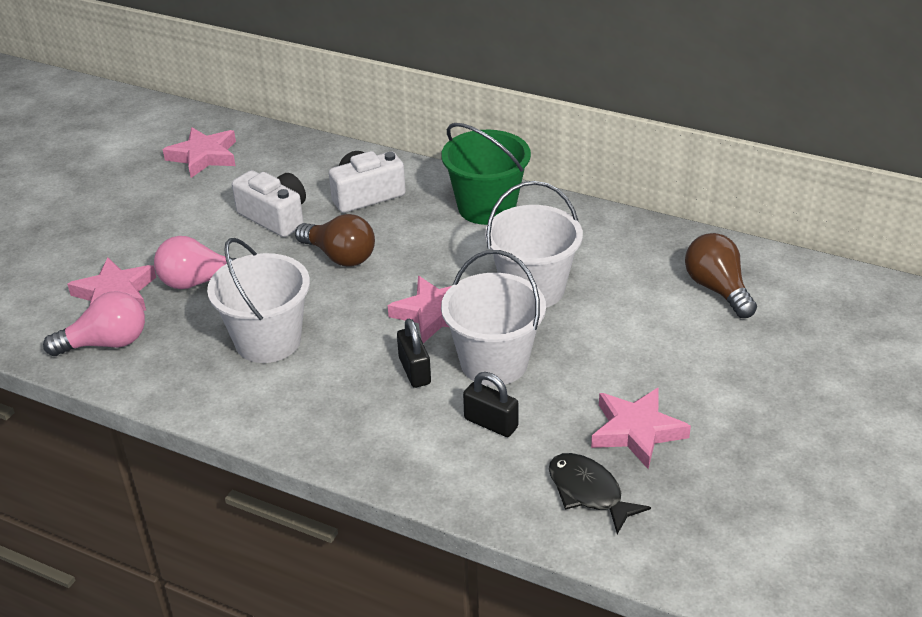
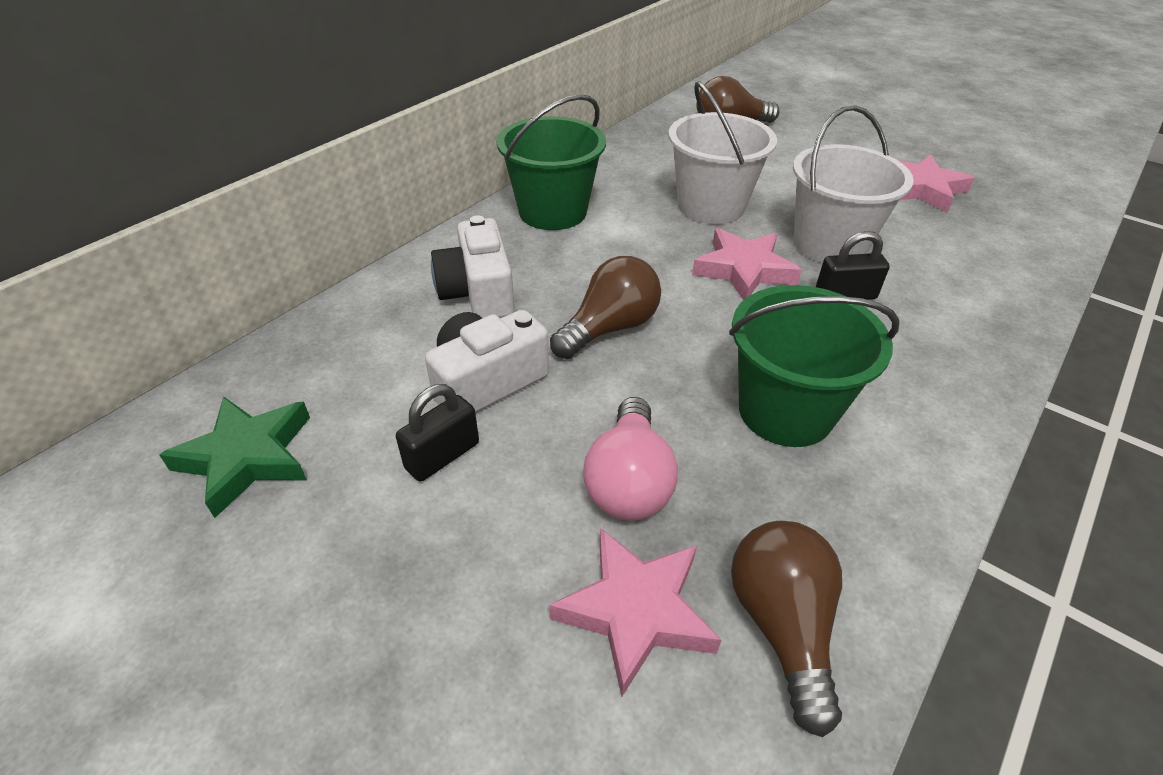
camera: 80 degrees left, 5 degrees up
(106, 343) = (782, 626): pink light bulb -> brown light bulb
(204, 156) = (247, 457): pink star -> green star
(268, 341) = (785, 411): white bucket -> green bucket
(491, 423) = (924, 259): black padlock -> black padlock (442, 456)
(588, 492) = (1006, 222): black fish -> none

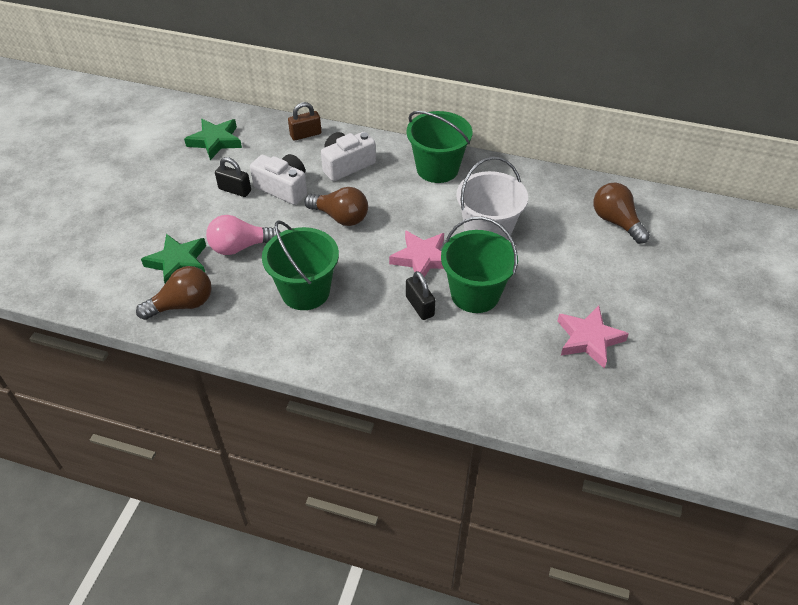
camera: 70 degrees right, 5 degrees up
(352, 320) = (305, 134): none -> brown padlock
(635, 611) = (178, 263): pink star -> green star
(829, 244) = (475, 294): white bucket -> green bucket

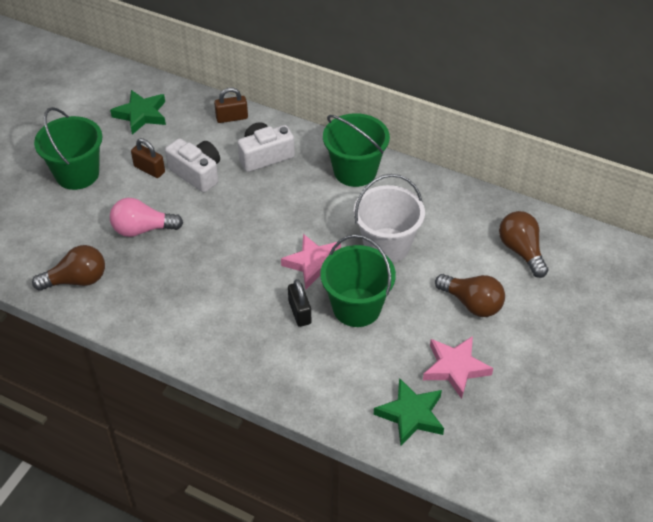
camera: 10 degrees right, 0 degrees up
(178, 263) = (80, 238): green star -> green star (411, 415)
(235, 190) = (149, 169): black padlock -> brown padlock
(305, 291) = (194, 283): green bucket -> green bucket (77, 174)
(340, 217) = (245, 211): brown light bulb -> brown light bulb (472, 303)

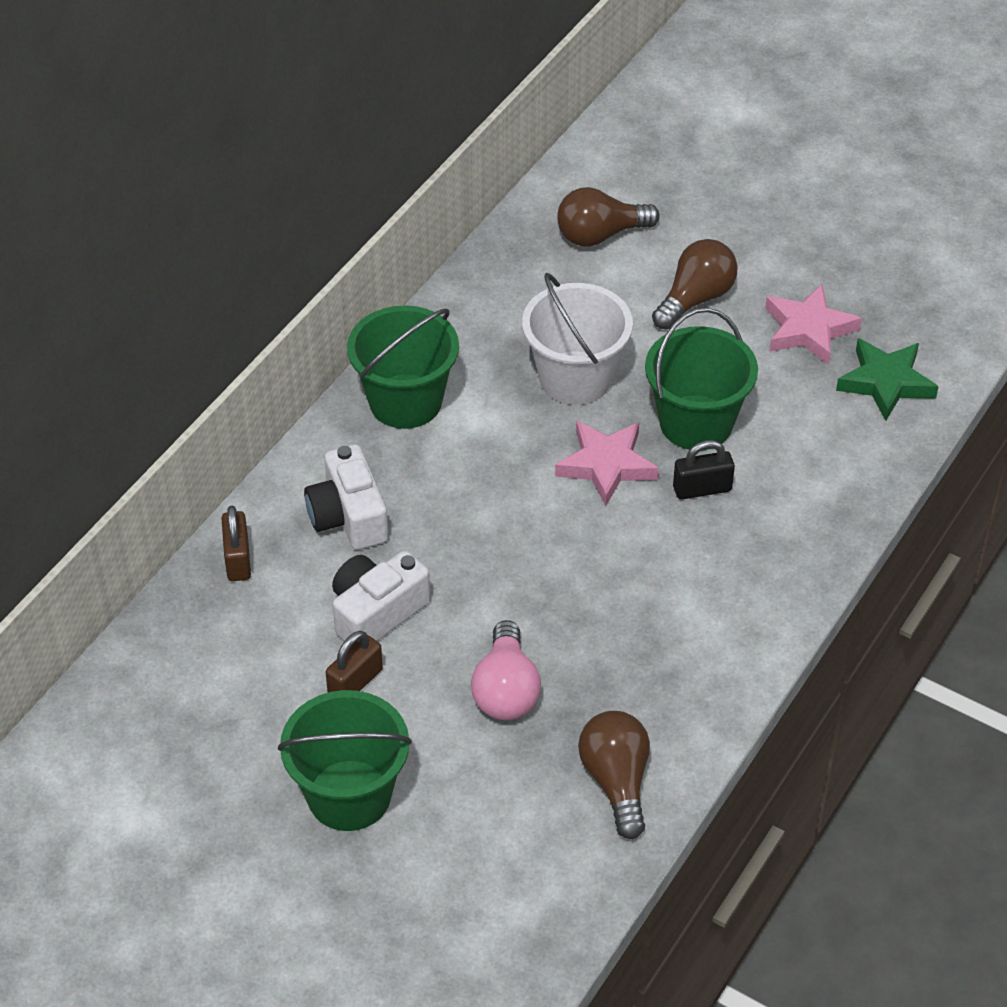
camera: 85 degrees left, 0 degrees up
(141, 115) = (199, 698): green star -> none

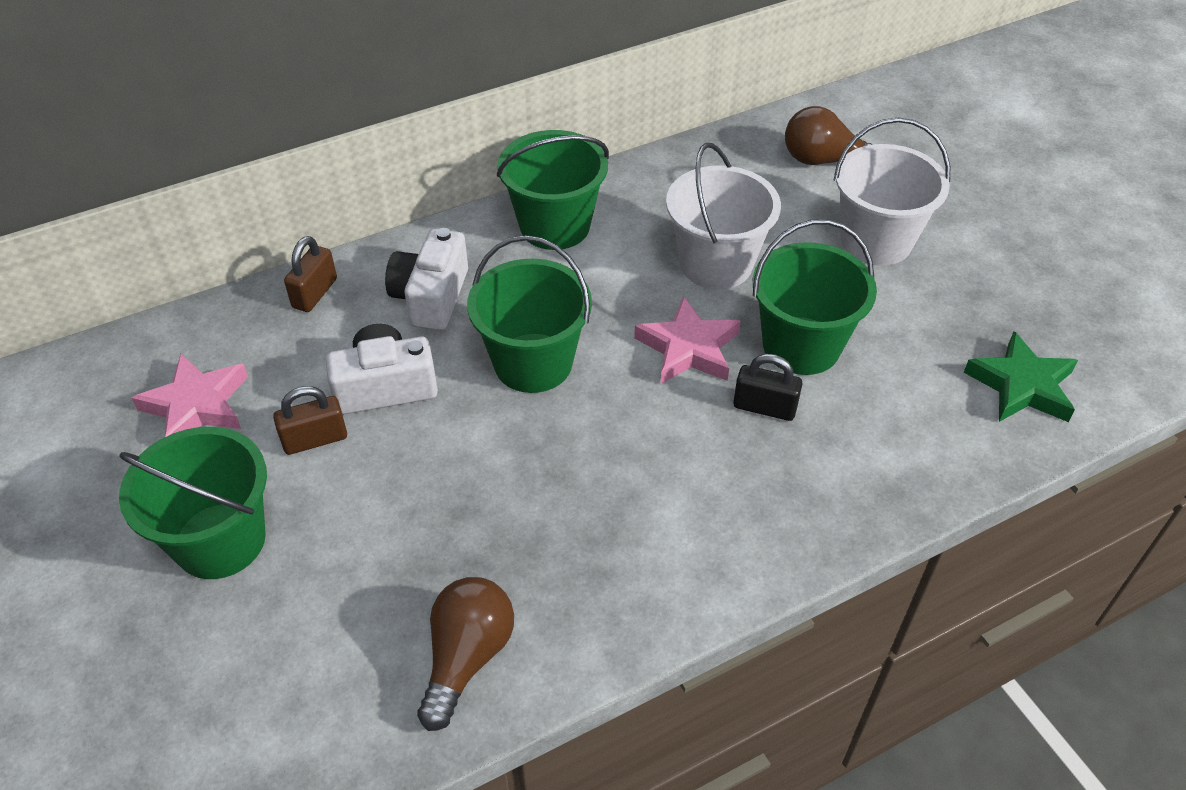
camera: 30 degrees right, 0 degrees up
(486, 535) = (533, 363): none -> green bucket
(506, 690) = (437, 510): pink light bulb -> none
(695, 299) = (876, 241): brown light bulb -> white bucket
(808, 329) = (970, 307): pink star -> pink star (197, 405)

